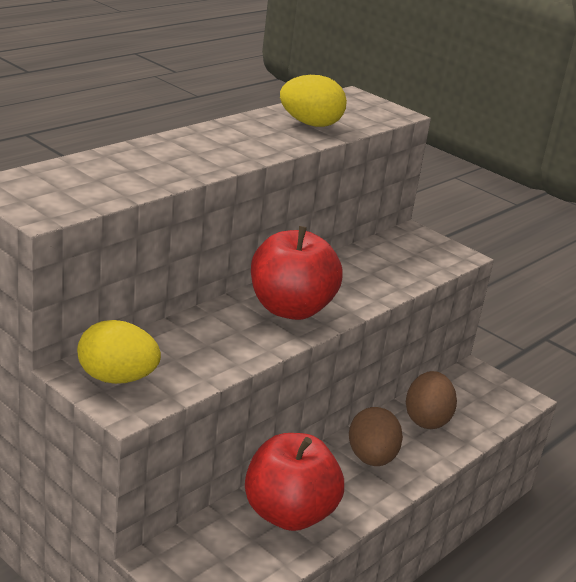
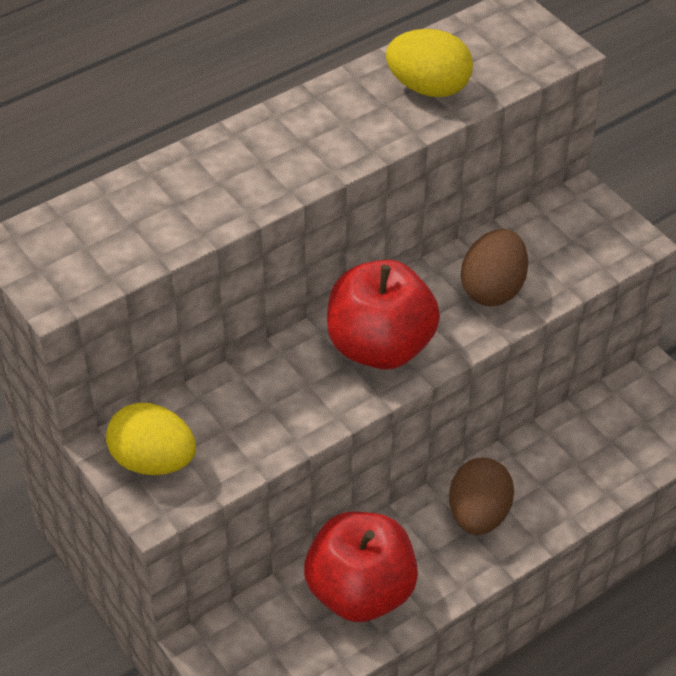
camera: 15 degrees right, 20 degrees up
(426, 420) = (565, 456): brown egg -> brown egg (493, 289)

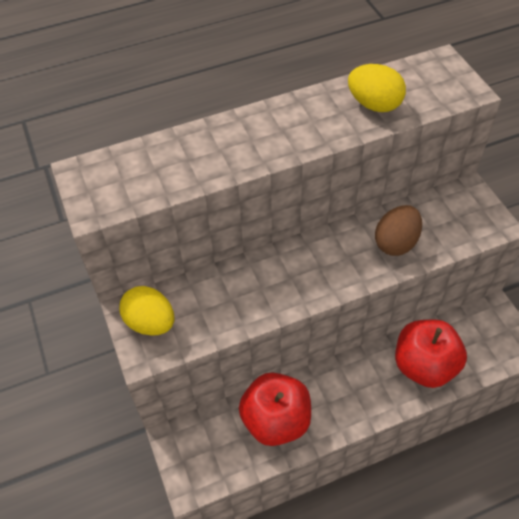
camera: 15 degrees right, 5 degrees up
(380, 346) = (313, 270): red apple -> red apple (424, 366)
(478, 514) = (362, 383): brown egg -> none

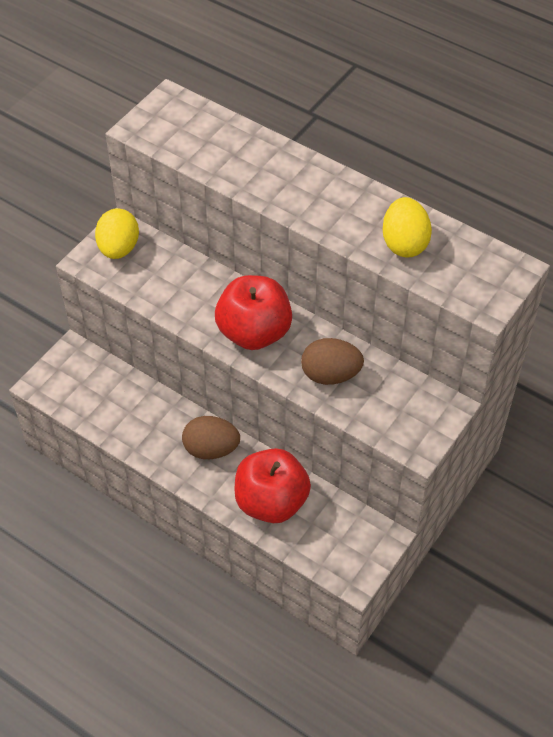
camera: 55 degrees right, 0 degrees up
(276, 421) = (136, 414): red apple -> red apple (254, 332)
(348, 382) = (211, 449): none -> brown egg

